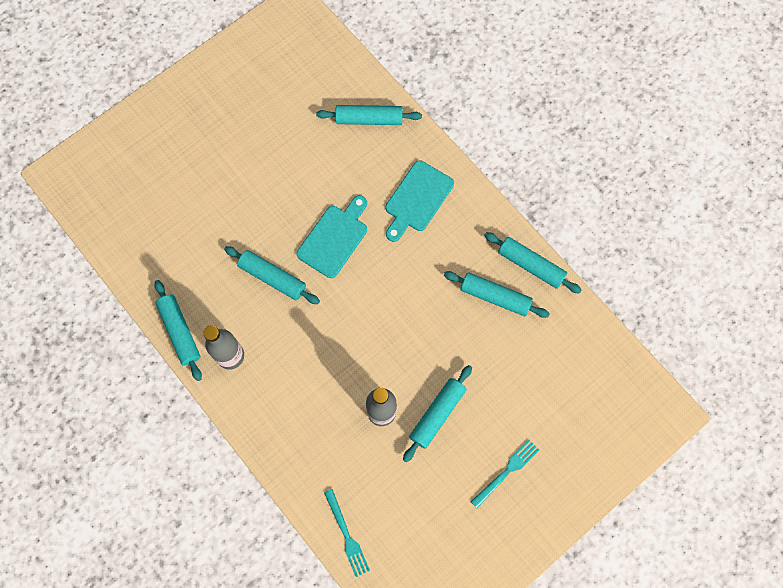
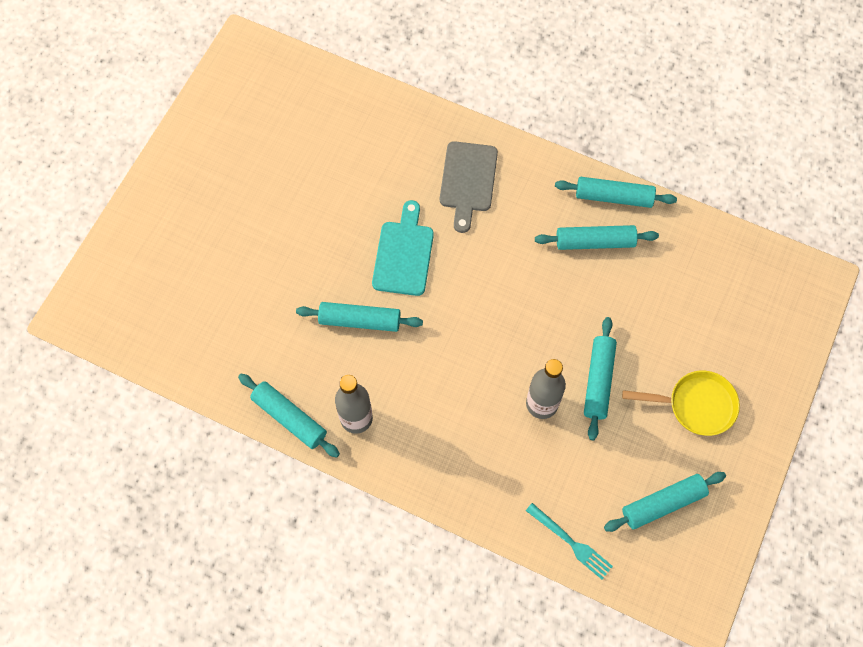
camera: 25 degrees left, 5 degrees down
(369, 119) = (378, 123): turquoise rolling pin -> turquoise rolling pin (663, 503)
(417, 199) = (468, 181): turquoise cutting board -> grey cutting board
(506, 471) = (696, 405): turquoise fork -> yellow pan

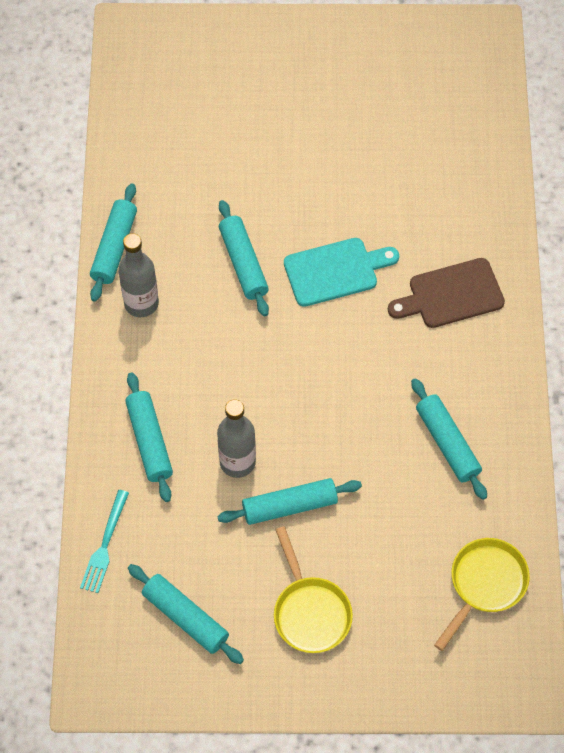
camera: 65 degrees right, 5 degrees down
(468, 181) = (451, 295): grey cutting board -> brown cutting board
(614, 197) = (512, 441): turquoise rolling pin -> turquoise rolling pin (149, 441)
(723, 270) = (484, 584): none -> yellow pan

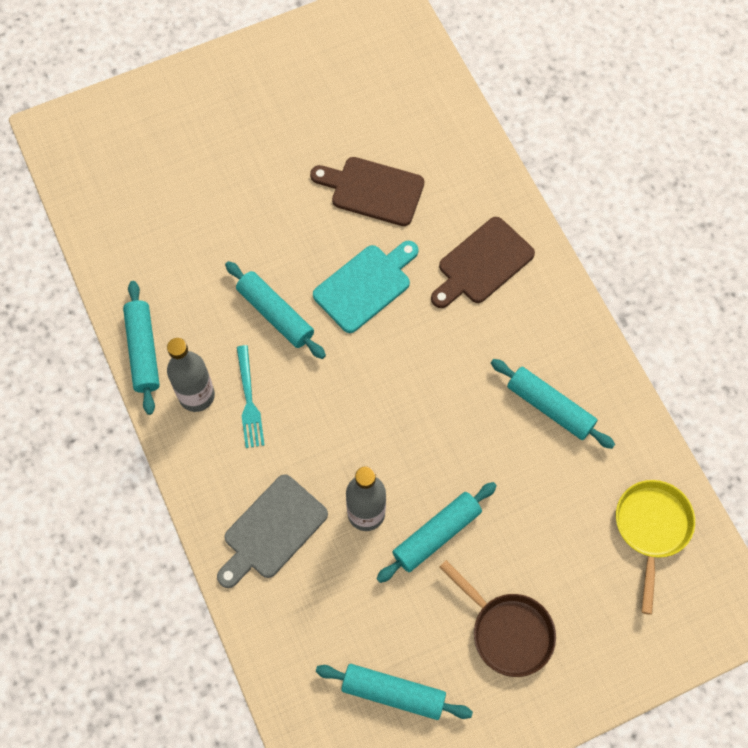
camera: 25 degrees left, 5 degrees up
(105, 545) = (279, 656): turquoise fork -> turquoise fork (249, 401)
(149, 441) = (272, 530): turquoise rolling pin -> grey cutting board
(310, 612) = (507, 631): yellow pan -> brown pan
(384, 191) = (372, 190): none -> brown cutting board

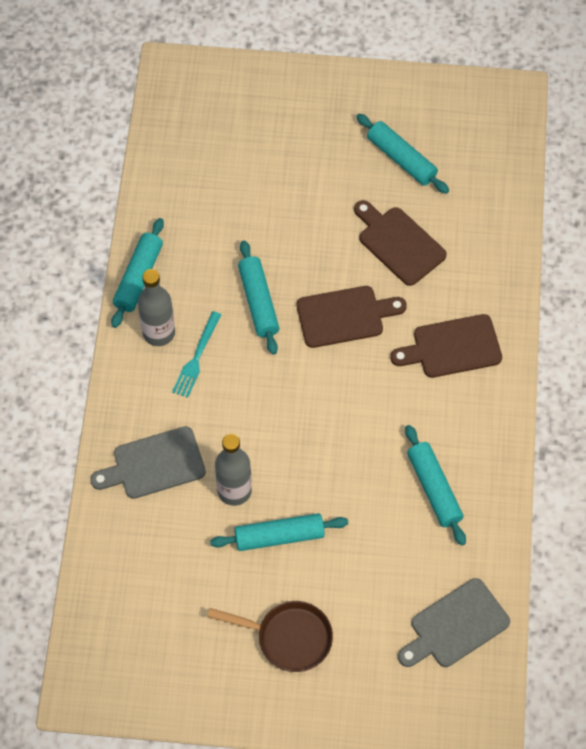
camera: 30 degrees right, 5 degrees down
(365, 285) = (345, 316): turquoise cutting board -> brown cutting board
(393, 693) = (171, 633): turquoise rolling pin -> turquoise rolling pin (401, 159)
(507, 631) = (288, 638): brown pan -> brown pan turned 60 degrees counterclockwise
(651, 529) = (455, 626): yellow pan -> grey cutting board

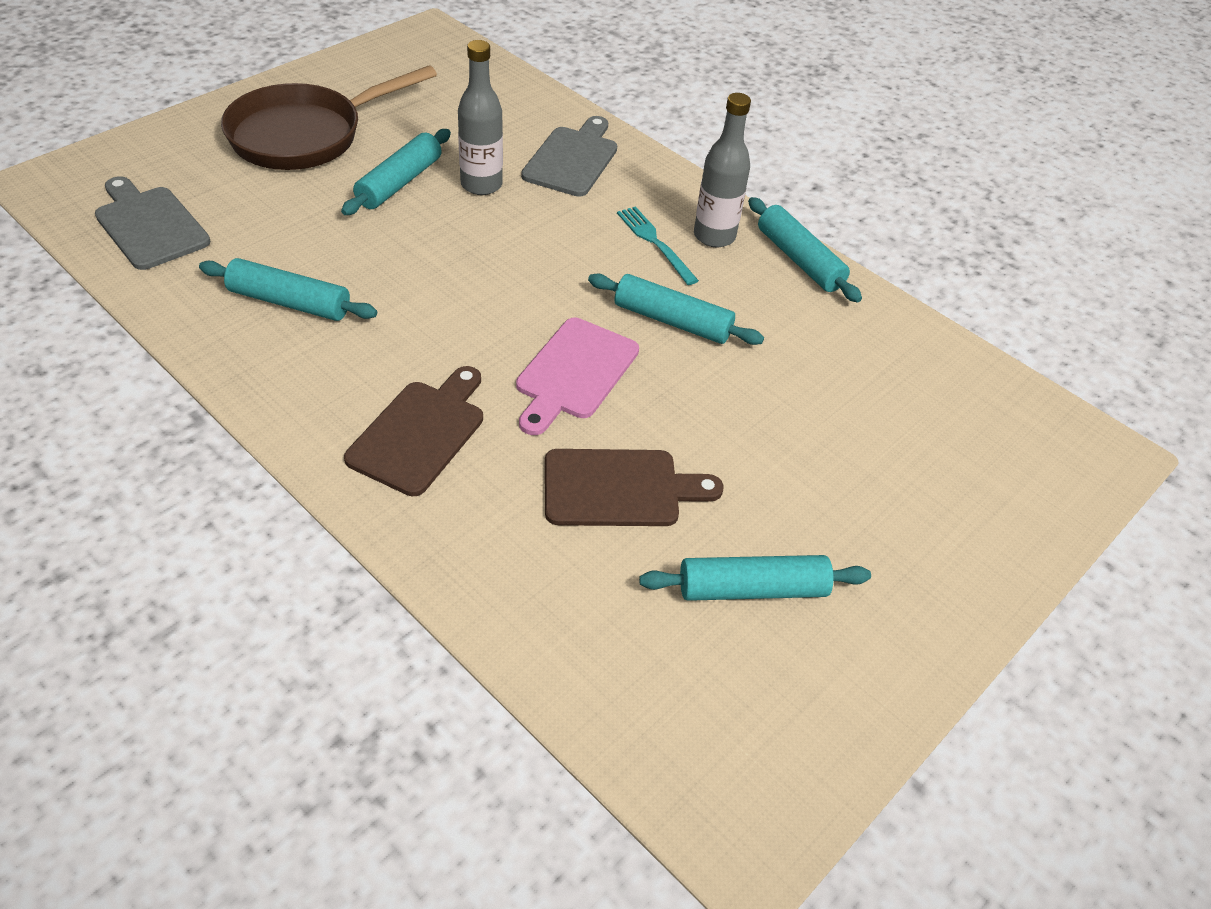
camera: 125 degrees right, 15 degrees down
(288, 638) = (305, 135): brown pan -> brown pan, size x1.55
(345, 316) = (574, 373): brown cutting board -> pink cutting board
(455, 626) = (149, 225): grey cutting board -> grey cutting board turned 45 degrees counterclockwise

